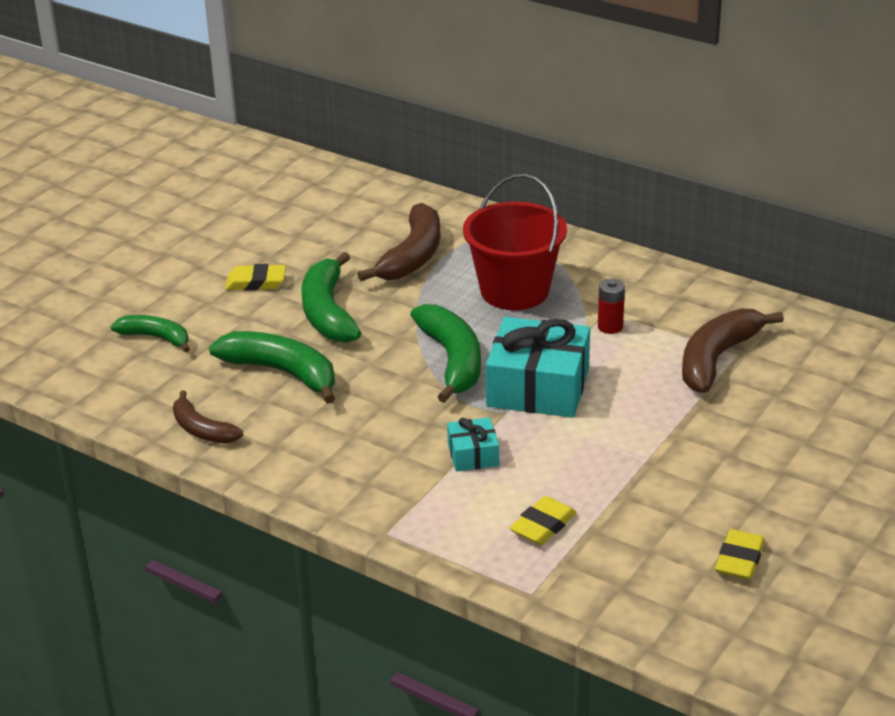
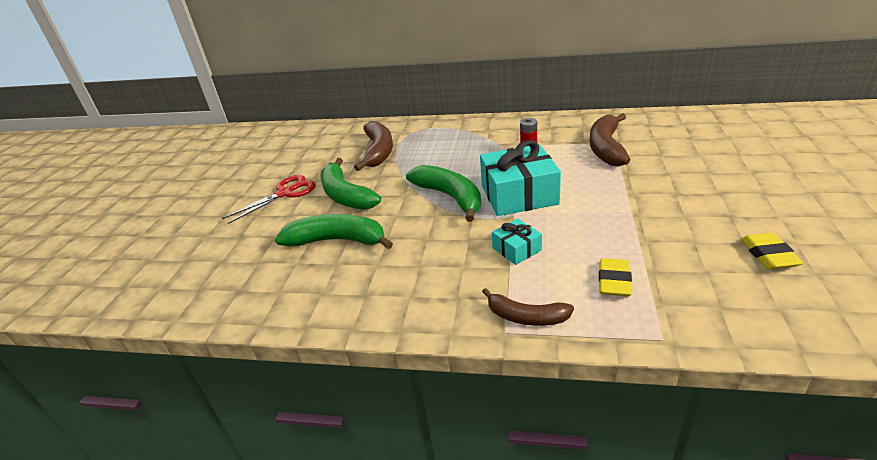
camera: 20 degrees left, 0 degrees up
(156, 338) = (228, 248): green banana -> none
(202, 429) = (297, 301): brown banana -> brown banana (526, 317)
(256, 282) = (285, 193): yellow eraser -> red scissors
(514, 291) = (455, 151): red bucket -> none

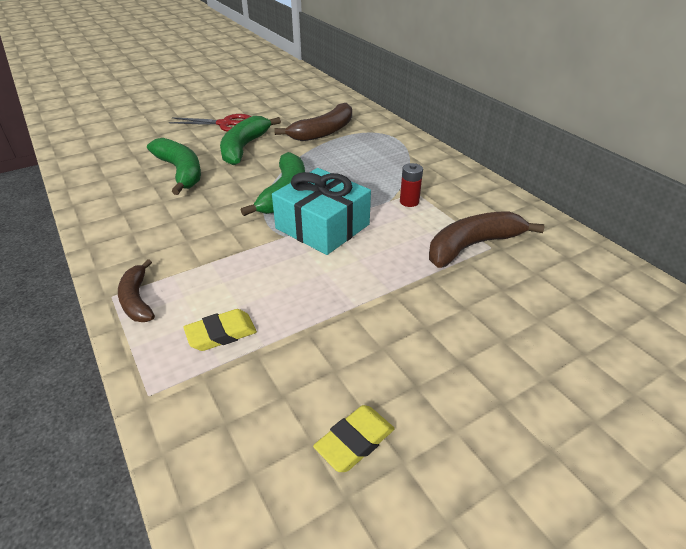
camera: 45 degrees right, 5 degrees up
(516, 249) = (231, 258): turquoise gift -> none

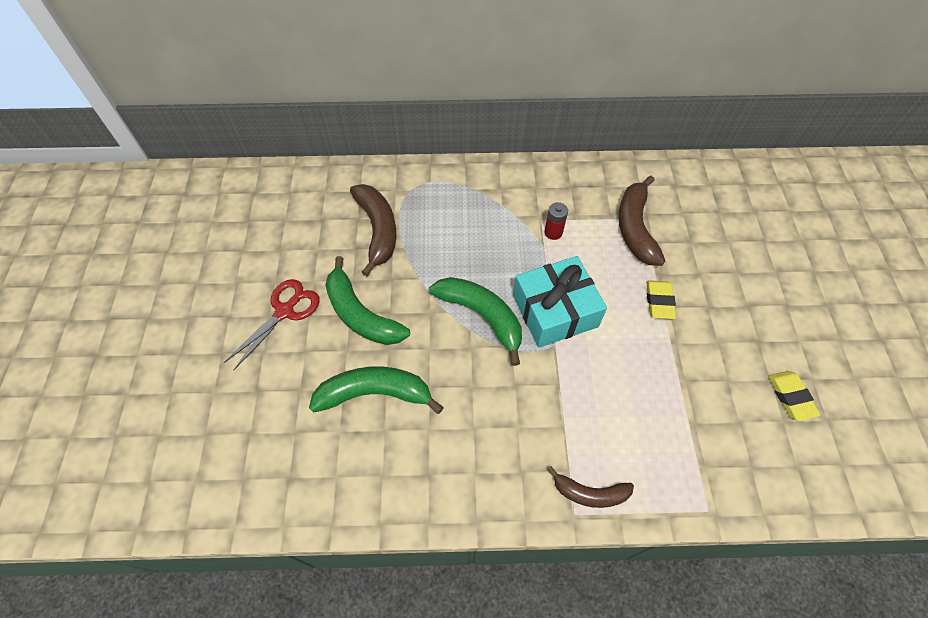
camera: 60 degrees left, 20 degrees up
(221, 333) = (662, 440): yellow eraser -> yellow eraser (659, 301)

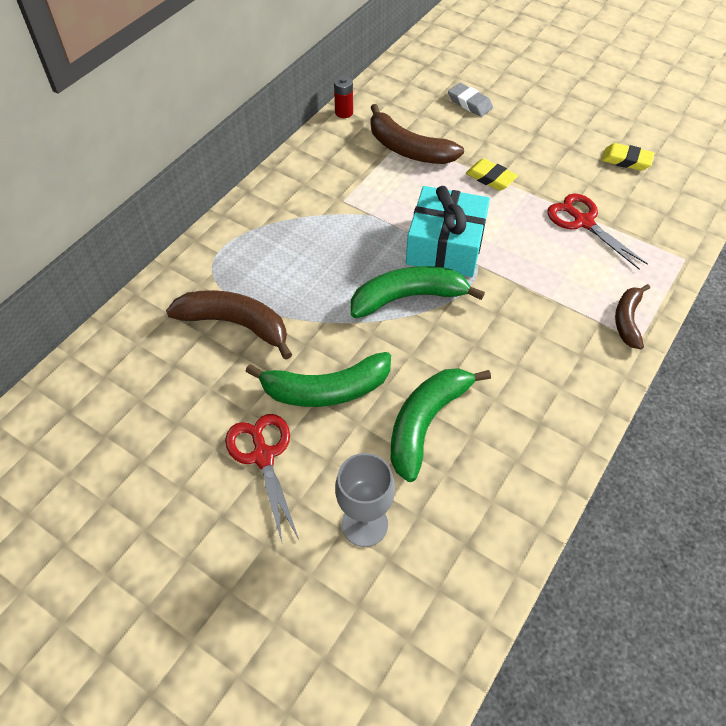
camera: 55 degrees left, 5 degrees down
(268, 402) = (364, 524): none -> grey goblet
(553, 232) = (364, 200): red battery -> red battery (344, 112)
(589, 493) = (627, 320): brown banana -> brown banana turned 150 degrees clockwise
(674, 399) = (583, 222): none -> red scissors
(733, 238) = (469, 103): none -> grey eraser

